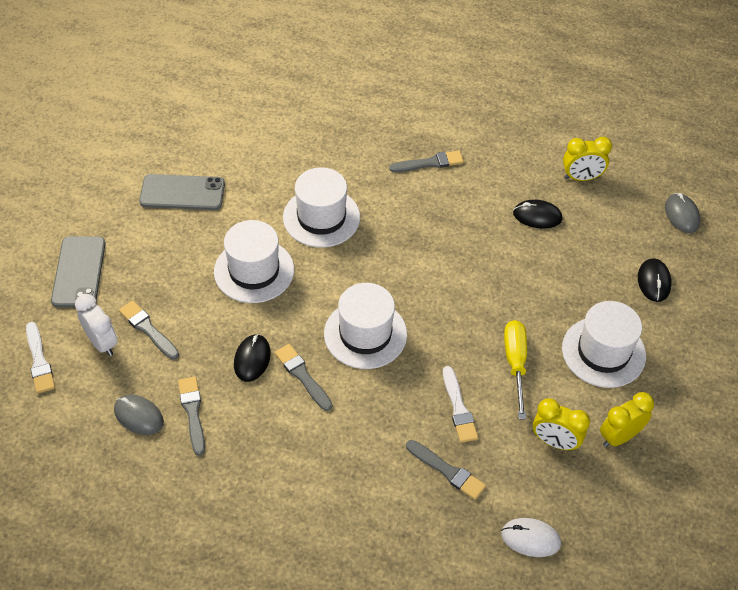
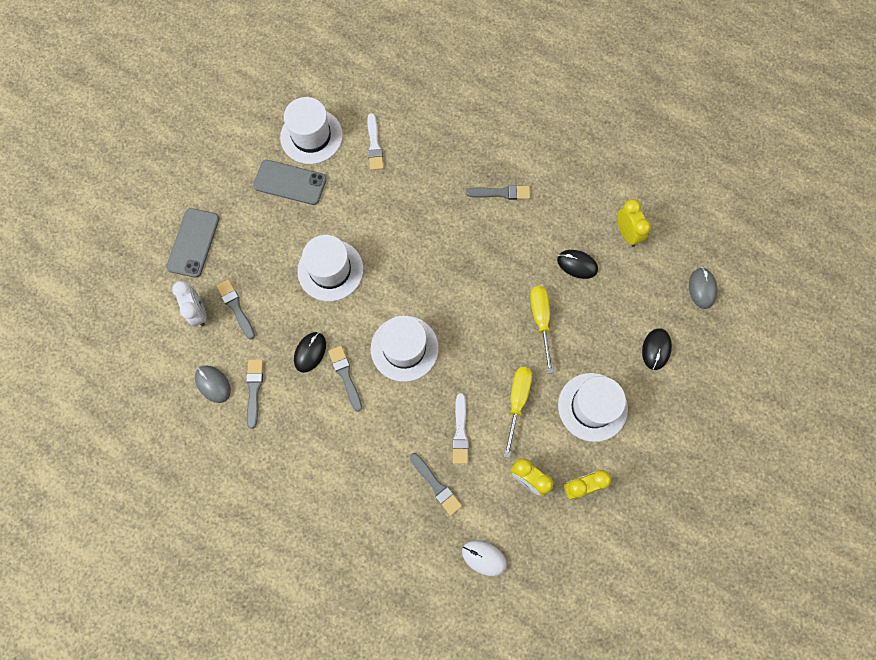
camera: 15 degrees right, 20 degrees up
(39, 361) = (148, 318): white brush -> white brush (374, 145)
(321, 217) = (397, 229): white hat -> white hat (311, 136)
(515, 277) = (540, 321): none -> yellow screwdriver
(581, 178) = (627, 233): yellow clock -> yellow clock turned 120 degrees counterclockwise

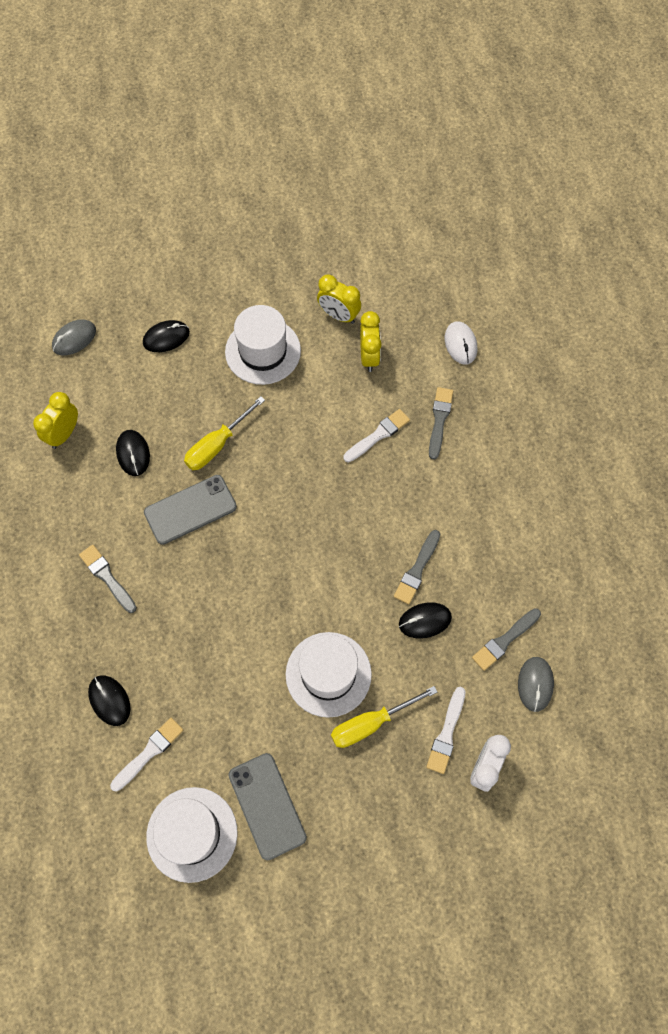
camera: 130 degrees left, 5 degrees down
(193, 243) = (421, 847): grey phone -> grey phone (190, 510)
(236, 307) = (446, 733): grey brush -> white brush
(404, 348) = (345, 539): white hat -> none
(422, 145) = (109, 700): none -> black mouse
(517, 402) = (311, 410): yellow screwdriver -> yellow screwdriver (371, 723)

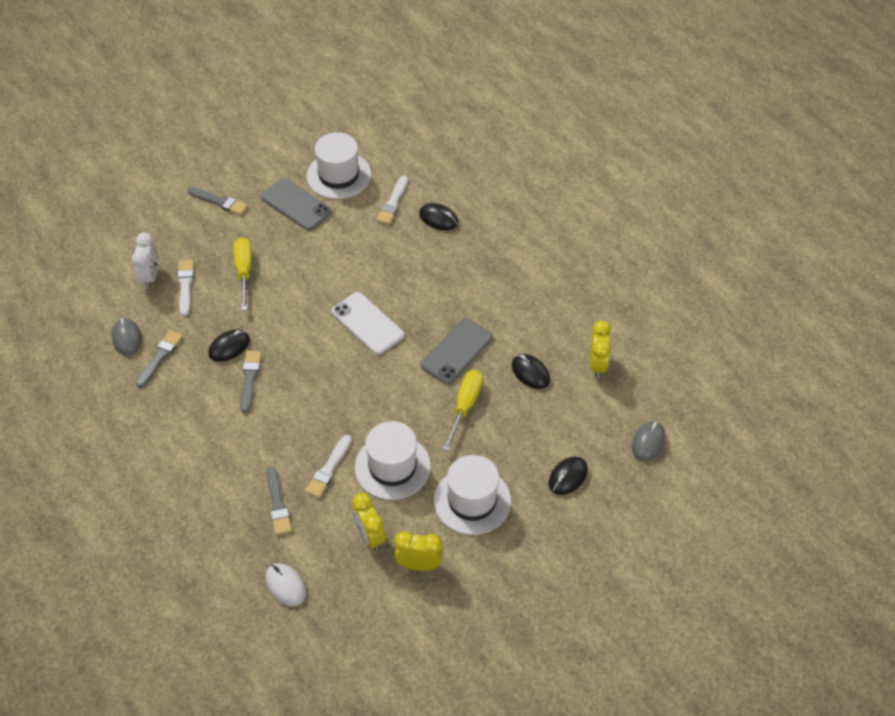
camera: 155 degrees right, 15 degrees down
(107, 577) = (491, 285): grey brush -> grey brush (219, 201)
(264, 585) = (367, 323): none -> white phone
(328, 674) = (289, 288): white hat -> white hat (392, 467)
(371, 723) = (244, 271): yellow screwdriver -> yellow screwdriver turned 45 degrees counterclockwise

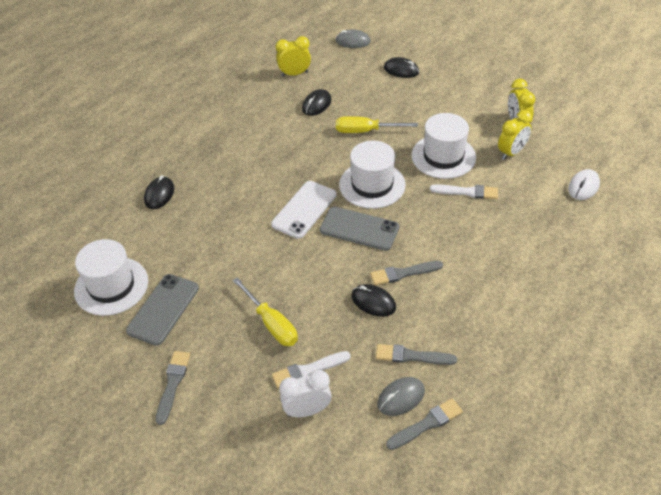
camera: 105 degrees left, 5 degrees down
(244, 271) = (271, 323): yellow screwdriver -> yellow screwdriver turned 105 degrees counterclockwise
(278, 504) = (518, 213): grey brush -> grey brush (426, 424)
(393, 202) = (144, 232): white brush -> none
(457, 351) = (312, 148): grey phone -> grey phone (359, 229)
(472, 501) = (448, 109): white hat -> white hat (372, 185)

